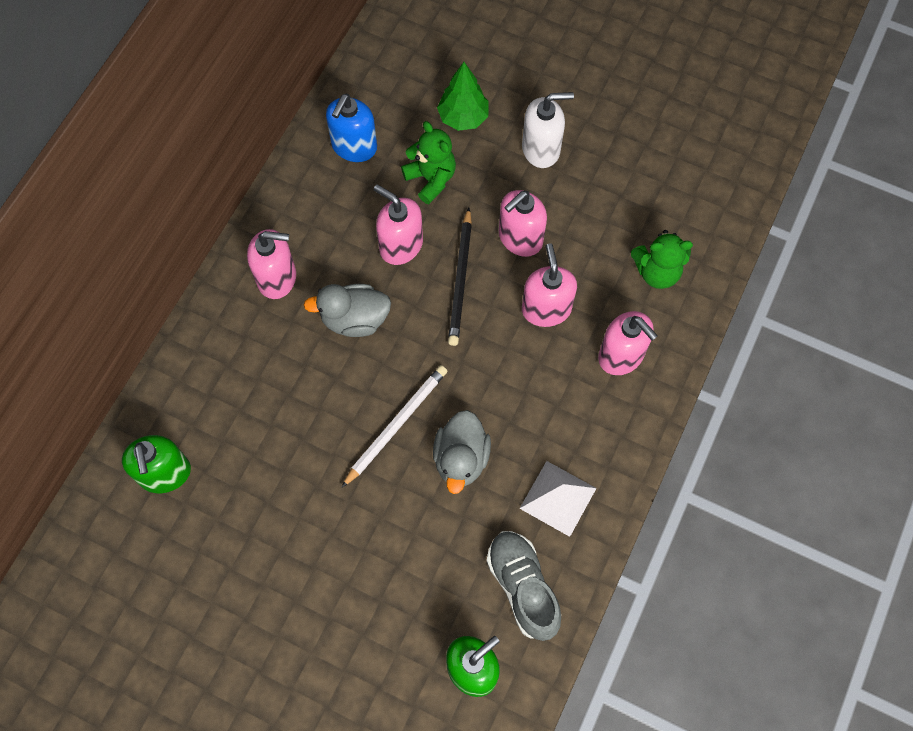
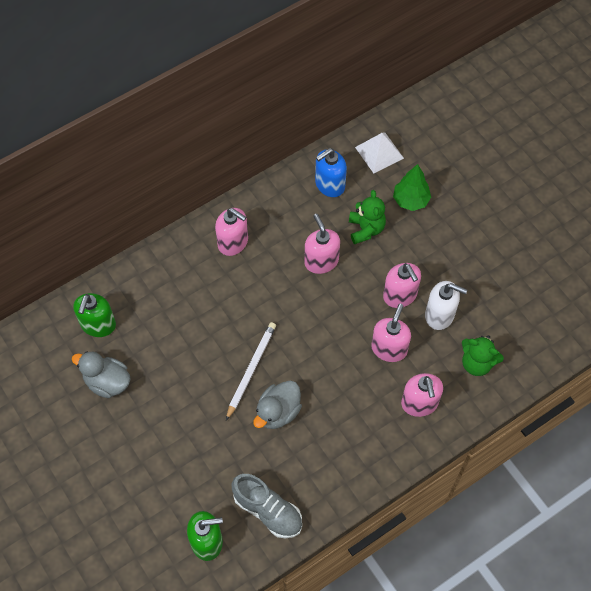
camera: 30 degrees right, 5 degrees down
(355, 319) = (265, 292): grey duck -> grey duck (107, 382)
(396, 425) = (251, 370): white pencil -> white pencil turned 45 degrees counterclockwise
(461, 279) = (346, 302): black pencil -> none
(520, 238) = (400, 295): pink soap dispenser -> pink soap dispenser turned 105 degrees counterclockwise
(523, 587) = (268, 510): grey shoe -> grey shoe turned 120 degrees clockwise
(541, 149) = (449, 245): white soap dispenser -> white soap dispenser (440, 315)
(558, 498) = (323, 469): white pyramid -> white pyramid (379, 152)

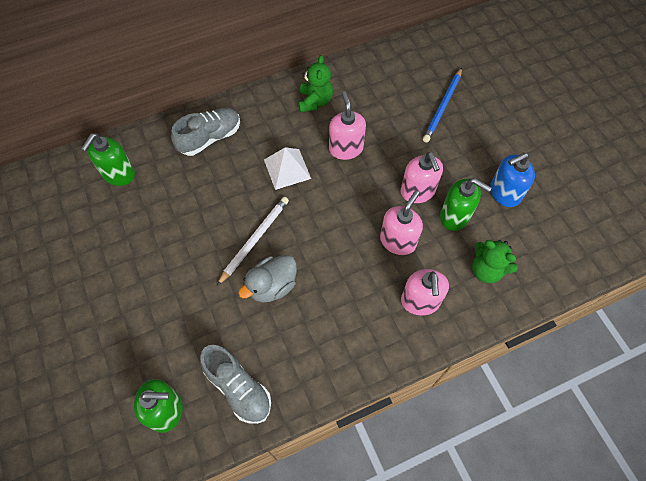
camera: 10 degrees right, 0 degrees up
(107, 382) = (111, 229): grey duck -> none
(181, 271) = (210, 138): none -> grey shoe
(233, 242) = (265, 119): pink soap dispenser -> none
(329, 185) = (367, 82): blue soap dispenser -> blue soap dispenser (504, 193)
(366, 229) = (395, 126): green teddy bear -> green teddy bear (315, 101)
(379, 152) = (419, 61): white pyramid -> white pyramid (287, 169)
(411, 200) = (443, 107): green tree -> blue pencil
(440, 315) = (455, 216): white soap dispenser -> green soap dispenser

